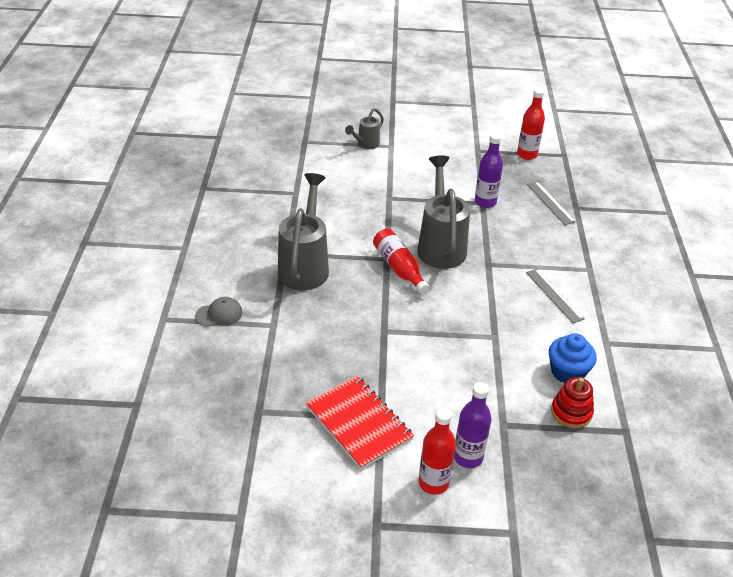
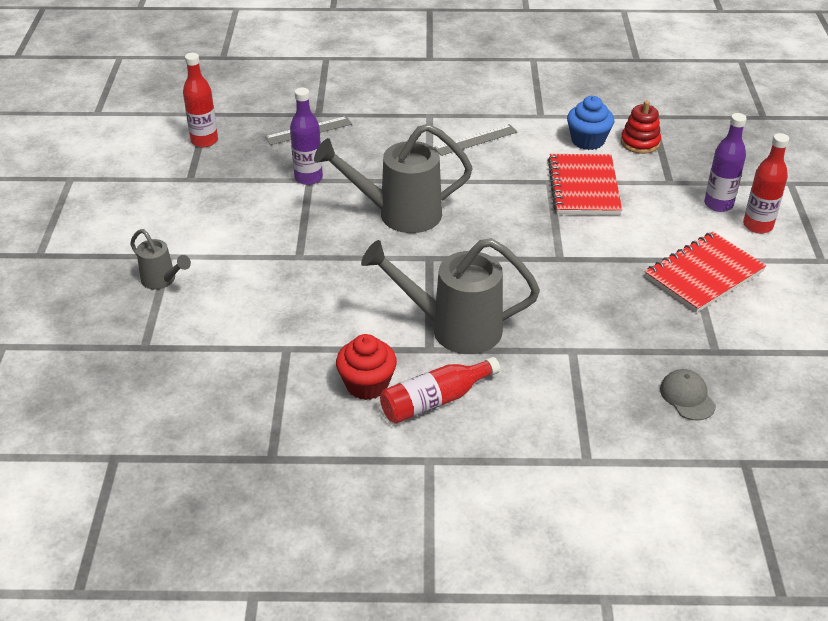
camera: 90 degrees left, 0 degrees up
(219, 314) = (564, 403): grey cap -> grey cap (687, 397)
(256, 225) = (367, 384): none -> red cupcake
(399, 268) = (446, 247): red bottle -> red bottle (435, 400)
(488, 359) = (584, 187): none -> red notebook

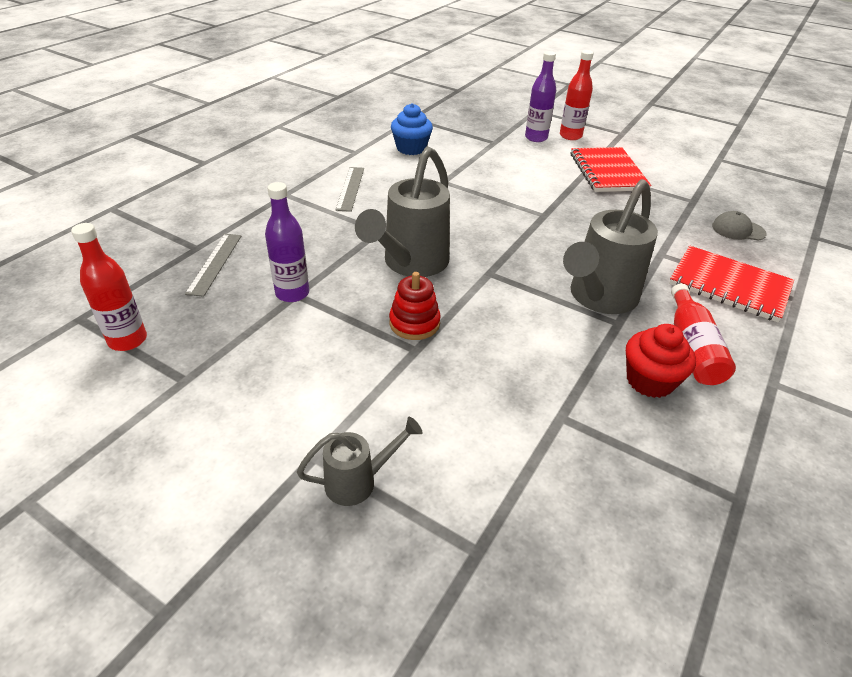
camera: 60 degrees left, 0 degrees up
(584, 187) = (466, 172): red notebook -> red notebook (729, 285)
(640, 143) = (437, 133): red stacking toy -> red stacking toy (414, 323)

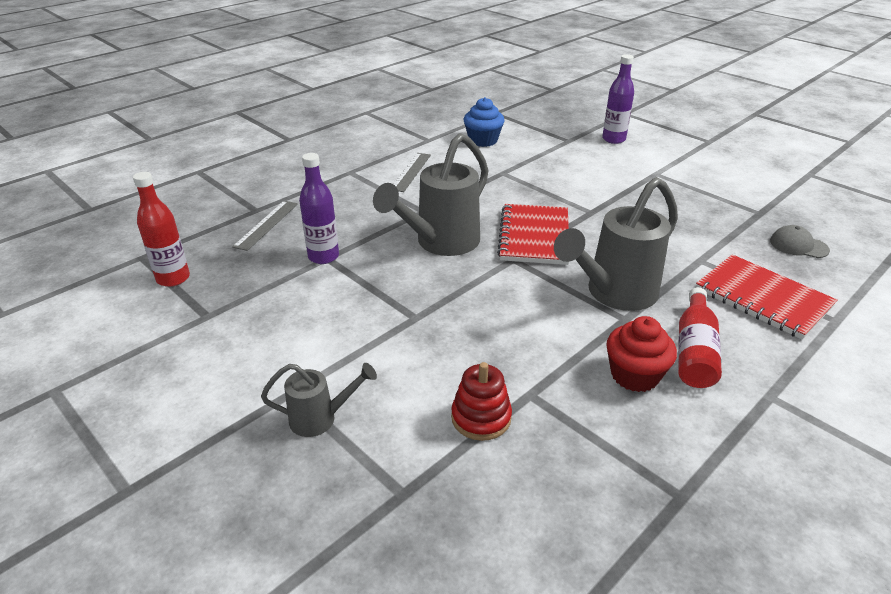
camera: 15 degrees right, 5 degrees down
(414, 323) = (423, 295): red stacking toy -> red stacking toy (481, 418)
(570, 136) = (651, 140): red bottle -> none
(607, 172) = (676, 177): red notebook -> red notebook (534, 236)

